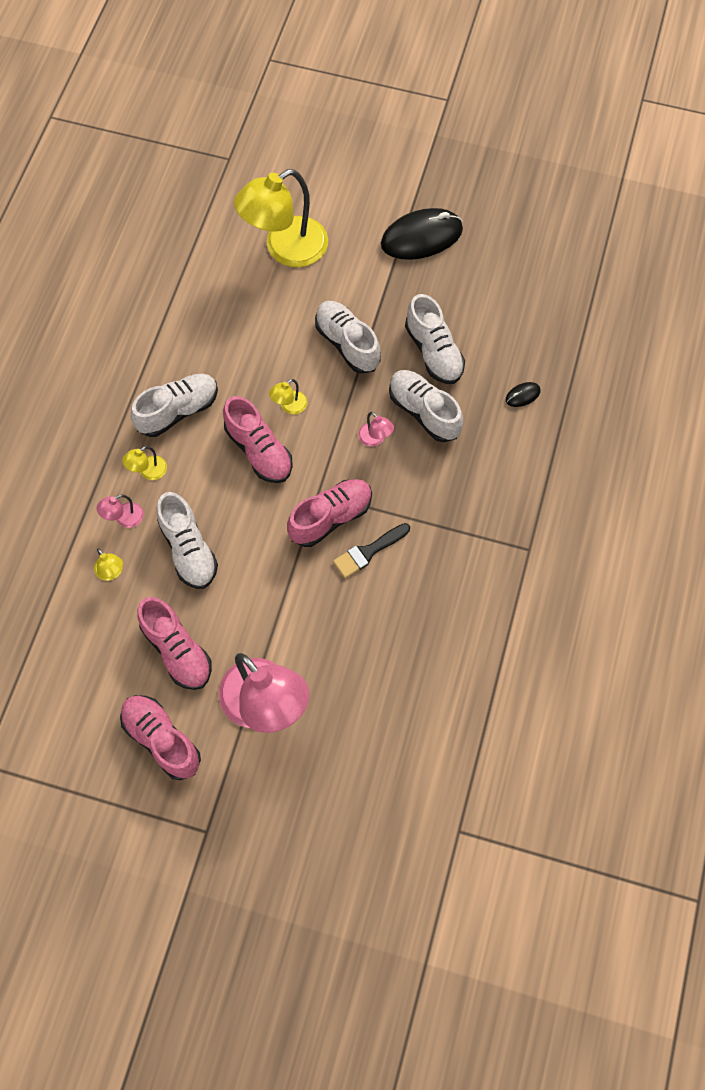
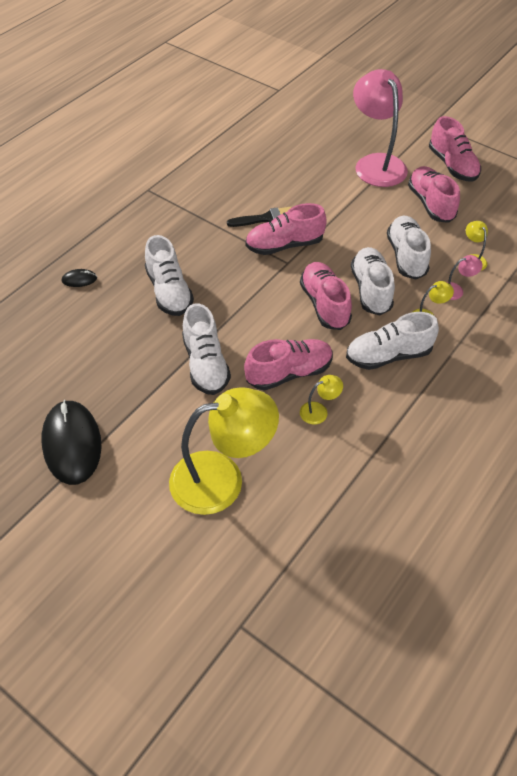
camera: 160 degrees left, 15 degrees down
(266, 360) = (289, 373): none -> pink shoe
(289, 406) = (284, 329): yellow lamp -> yellow lamp (319, 411)
(375, 439) = (221, 285): pink lamp -> none
(421, 237) = (72, 444): black mouse -> black mouse turned 75 degrees clockwise
(433, 352) = (131, 334): white shoe -> white shoe (371, 290)

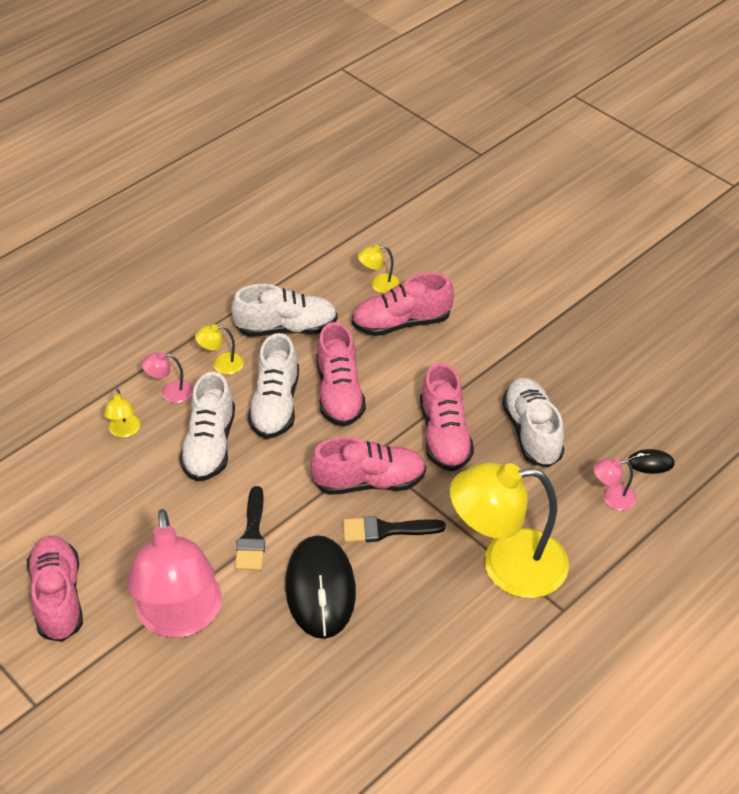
camera: 170 degrees left, 5 degrees down
(72, 444) = (631, 284): black mouse -> black mouse (320, 589)
(111, 253) = (612, 498): none -> pink lamp
(205, 364) = (492, 342): white shoe -> none
(222, 479) = (485, 242): yellow lamp -> yellow lamp (507, 565)
(352, 207) = (252, 535): none -> black brush
(430, 204) = (133, 526): pink shoe -> pink shoe (444, 435)

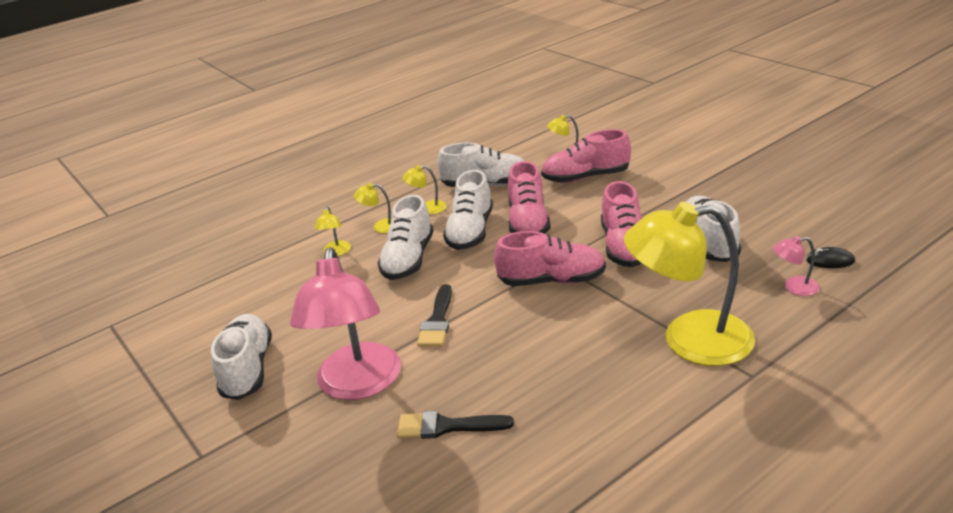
camera: 10 degrees right, 15 degrees down
(58, 597) = (248, 369): pink shoe -> white shoe
(170, 392) = (380, 227): pink lamp -> yellow lamp
(320, 589) = (499, 360): black mouse -> none
(386, 530) = (567, 315): black brush -> black brush (447, 426)

